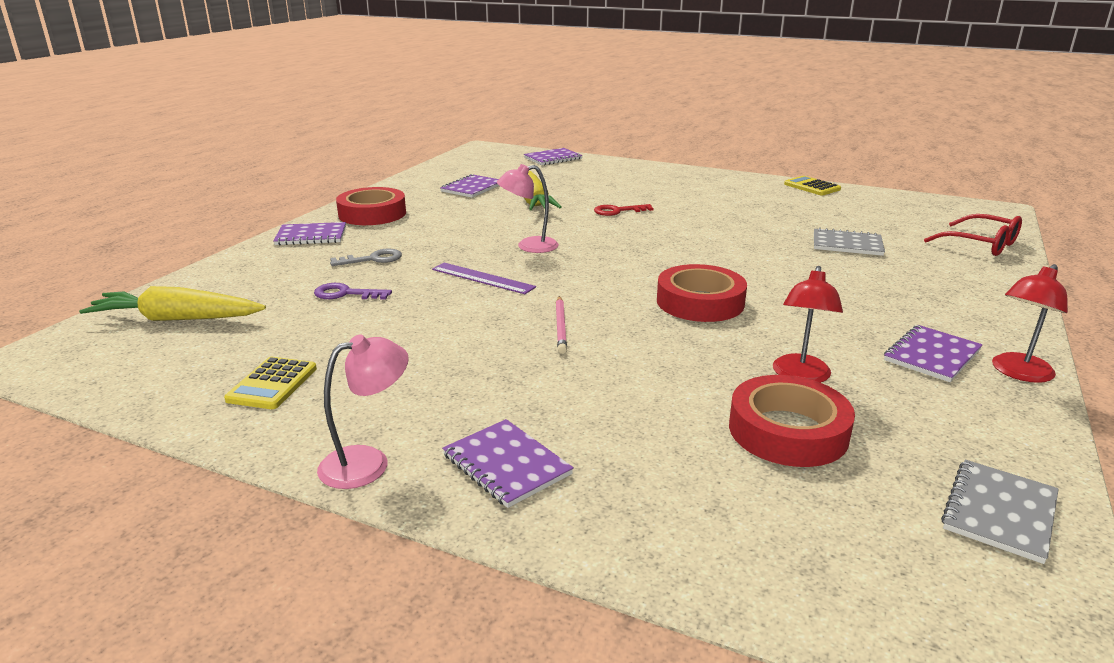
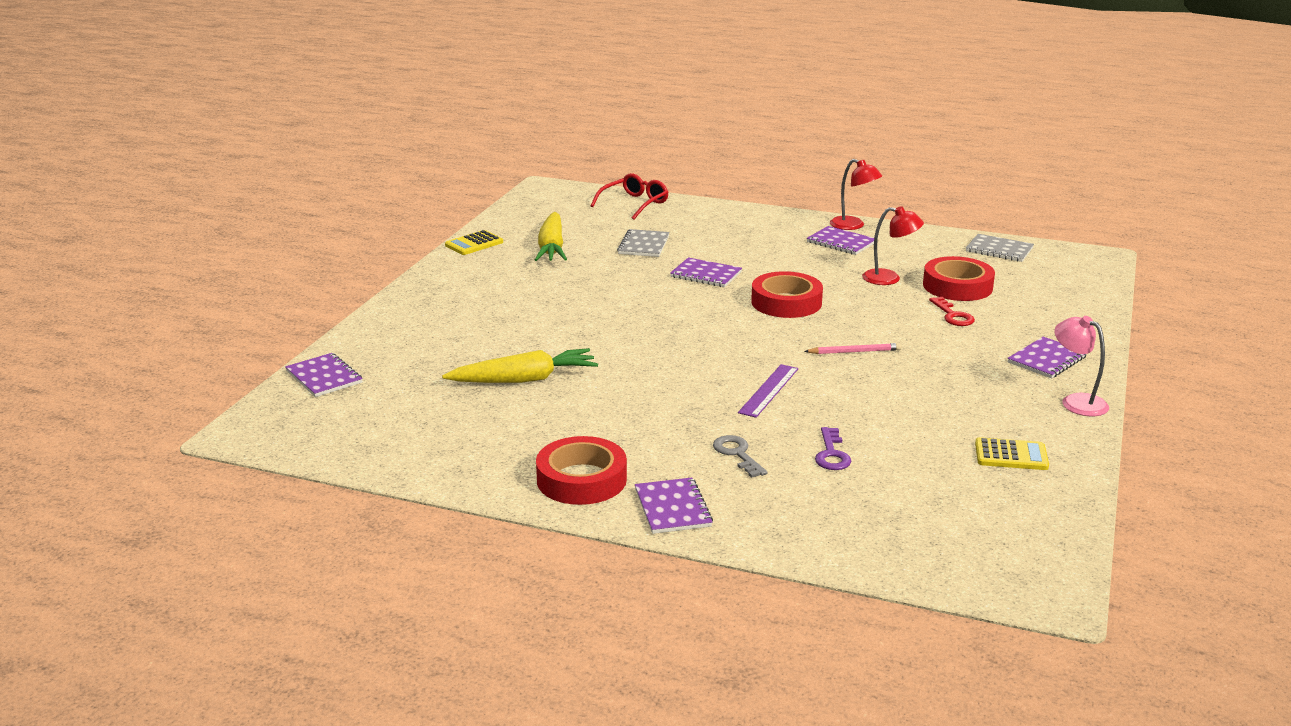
camera: 95 degrees left, 0 degrees up
(177, 319) = (929, 536): yellow carrot -> yellow carrot (551, 247)
(472, 188) = (467, 423): purple notebook -> purple notebook (706, 275)
(529, 246) = (679, 374): pink lamp -> none
(618, 211) = (560, 333): red key -> red key (953, 315)

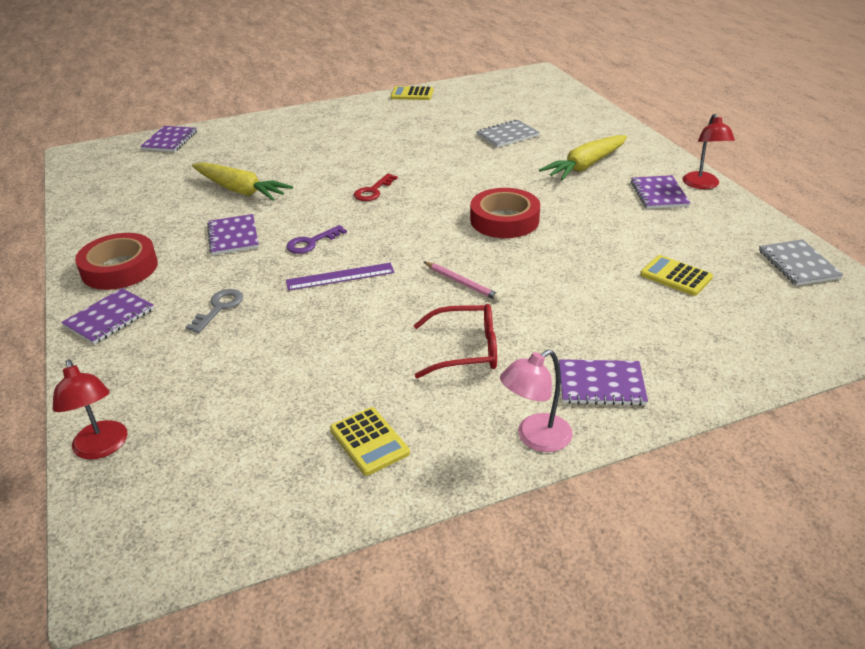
camera: 50 degrees right, 10 degrees up
(551, 247) = (448, 114): yellow carrot -> yellow carrot (585, 166)
(634, 204) = (569, 104): red glasses -> red glasses (465, 350)
(706, 275) = (498, 174): purple notebook -> purple notebook (233, 236)
(831, 454) = (265, 347): purple key -> purple key (311, 242)
(889, 278) = (630, 241): red lamp -> red lamp (102, 448)
(953, 315) = (610, 298): red key -> red key (373, 191)
(957, 286) = (675, 276): red tape -> yellow calculator
(1076, 401) = (535, 438): pink lamp -> pink lamp turned 135 degrees counterclockwise

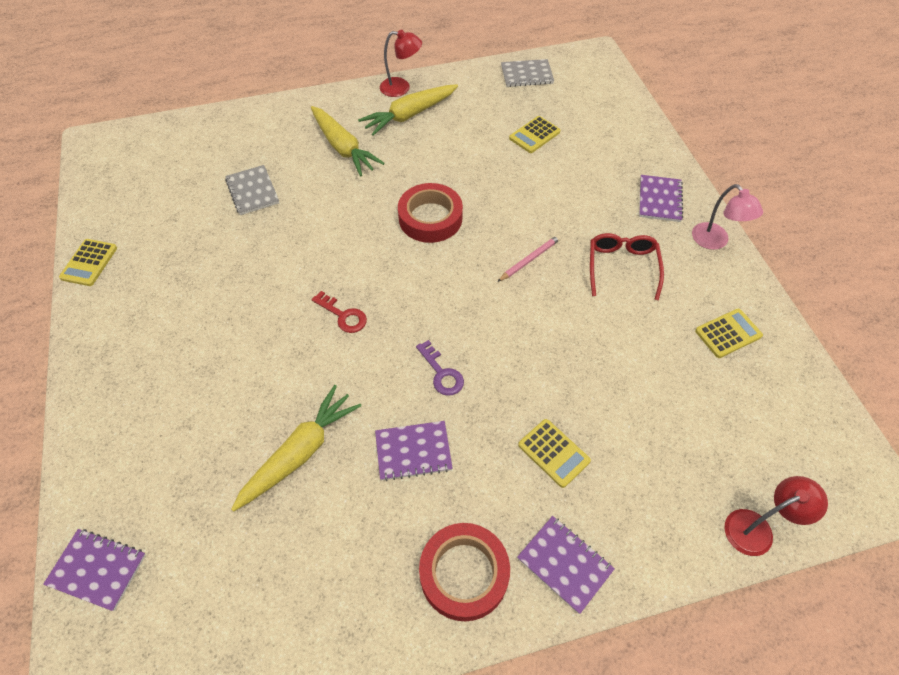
camera: 85 degrees left, 20 degrees up
(219, 308) = (553, 453): grey key -> yellow calculator
(340, 277) = (509, 348): purple ruler -> none
(659, 194) = (409, 115): purple notebook -> yellow carrot

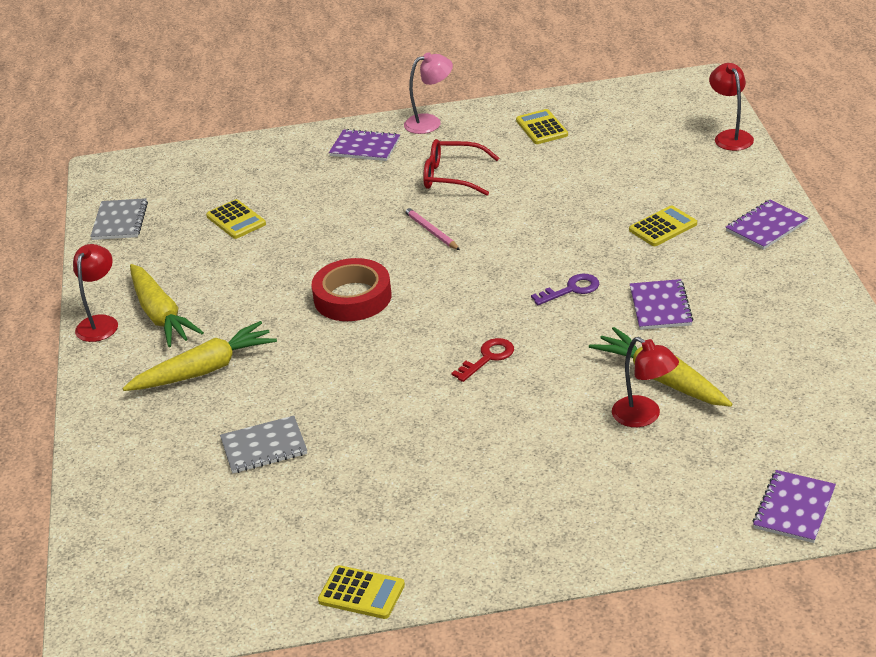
camera: 80 degrees left, 20 degrees down
(248, 439) = (644, 417): none -> red lamp
(464, 573) = (779, 278): red tape -> none

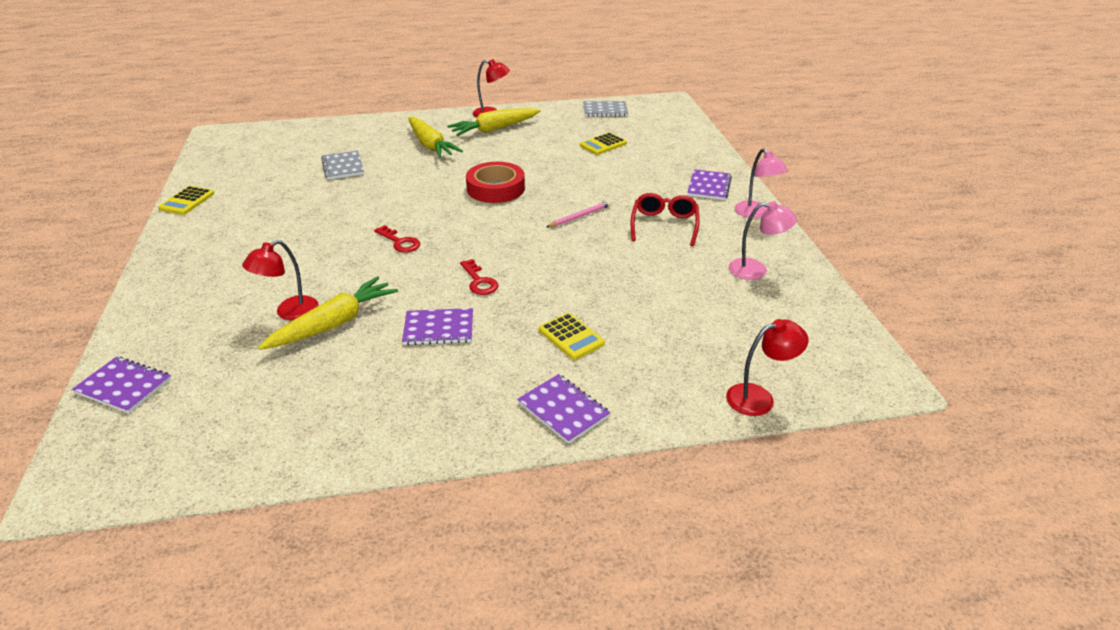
camera: 85 degrees right, 0 degrees up
(541, 128) = (756, 270): yellow calculator -> pink lamp
(571, 290) = (479, 281): purple key -> red key

